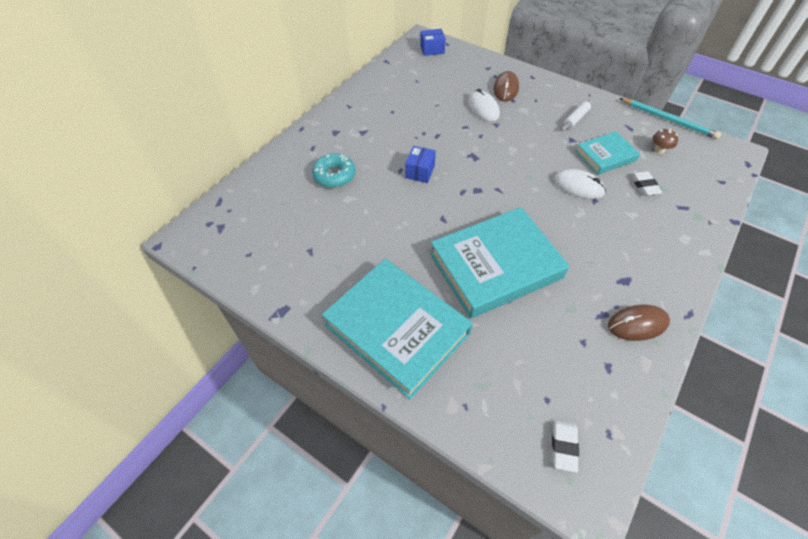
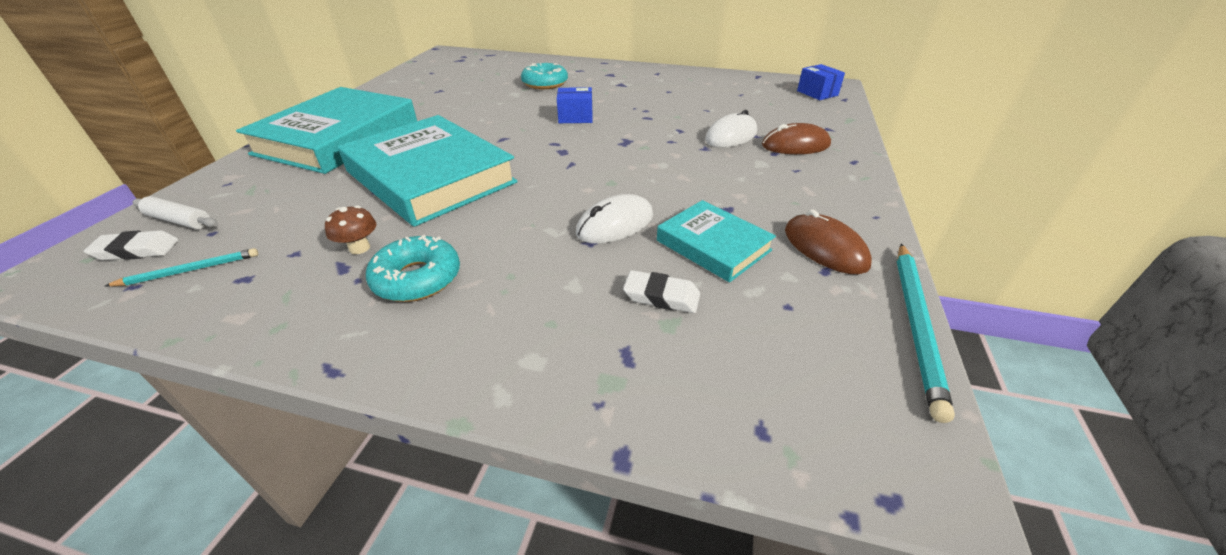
camera: 70 degrees right, 15 degrees down
(576, 119) = (787, 208): white rolling pin -> white rolling pin (179, 221)
(578, 186) = (615, 224): white mouse -> white mouse turned 45 degrees clockwise
(595, 401) = (190, 270): none -> turquoise pencil
(619, 278) = (417, 278): none -> turquoise donut
(637, 324) = (318, 303): brown mouse -> brown mouse (825, 248)
(644, 186) = (661, 296): white eraser -> white eraser turned 45 degrees clockwise
(659, 150) = (790, 313): brown mushroom -> brown mushroom (359, 248)

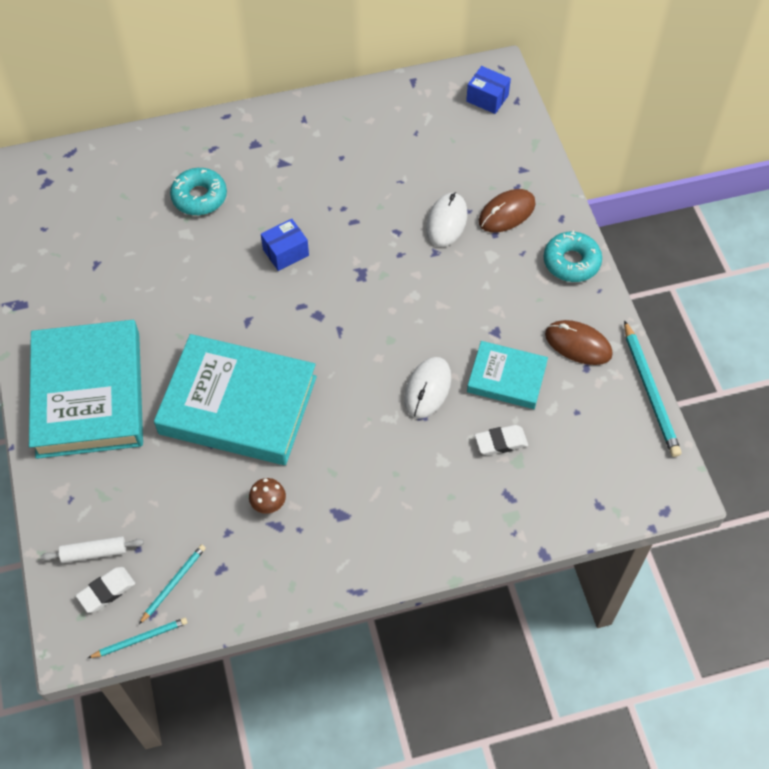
camera: 30 degrees left, 20 degrees up
(87, 301) = (140, 638): none -> turquoise pencil
(417, 278) = (338, 507): turquoise donut -> turquoise donut (571, 262)

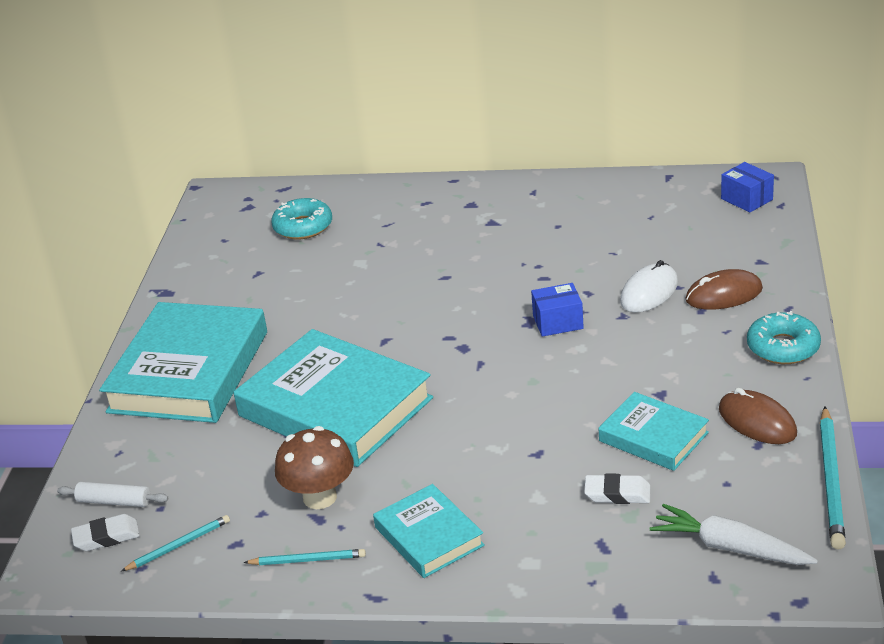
camera: 25 degrees right, 25 degrees down
(140, 638) = (115, 586): turquoise pencil -> turquoise pencil (308, 560)
(199, 197) = (391, 237): turquoise donut -> turquoise donut (303, 227)
(268, 504) = (320, 497): brown mushroom -> brown mushroom, size x1.78
(286, 252) = (456, 292): blue box -> blue box (558, 322)
(373, 521) = (429, 536): none -> turquoise book
(427, 389) = (554, 430): white mouse -> none
(600, 474) = (729, 547): none -> white carrot

